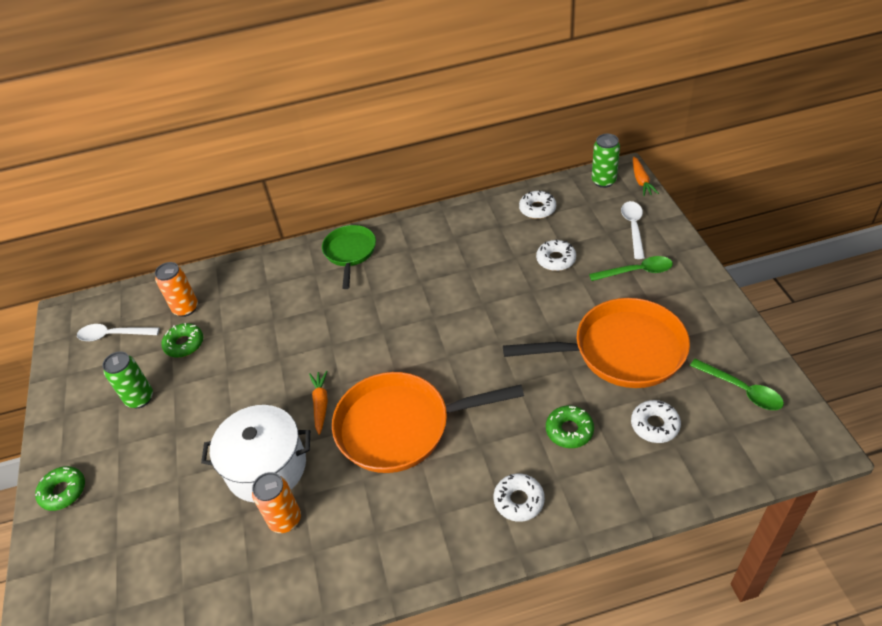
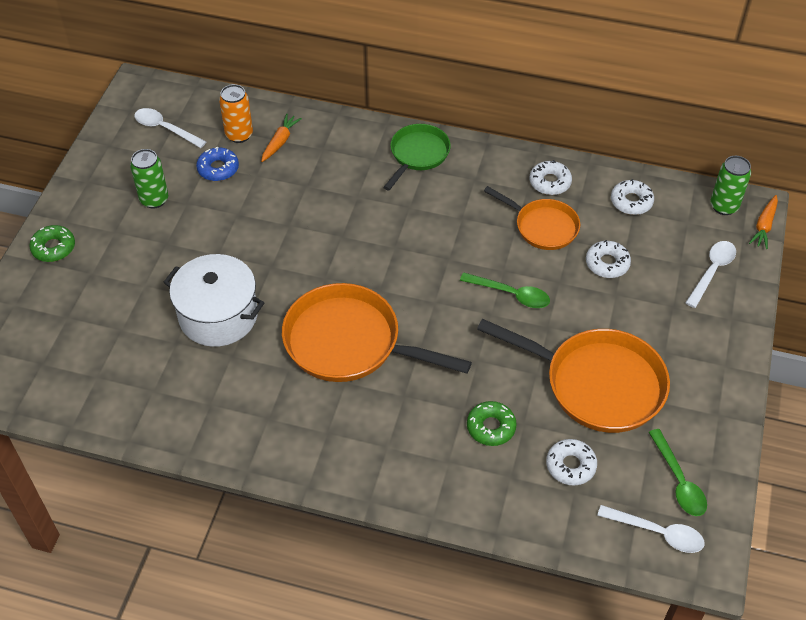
camera: 25 degrees right, 5 degrees up
(184, 344) = (218, 169): green donut -> blue donut
(285, 520) = (206, 367): orange can -> none
(320, 404) = (296, 286): orange carrot -> orange carrot (280, 142)
(487, 257) = (543, 227): none -> orange pan
(519, 500) = (402, 460): white donut -> white donut (550, 182)
(637, 271) = (677, 317): green spoon -> green spoon (511, 294)
(762, 439) = (658, 533): none -> white spoon

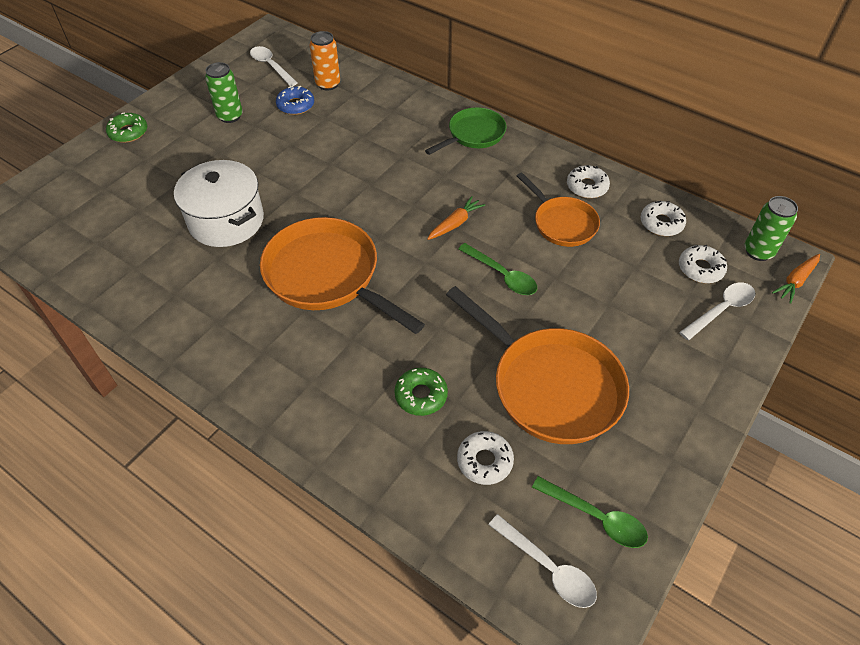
camera: 20 degrees right, 0 degrees up
(280, 142) = (359, 97): orange carrot -> orange carrot (455, 223)
(607, 263) = (612, 273): white donut -> white donut (700, 269)
(679, 481) = (596, 518): green spoon -> green spoon turned 60 degrees counterclockwise

